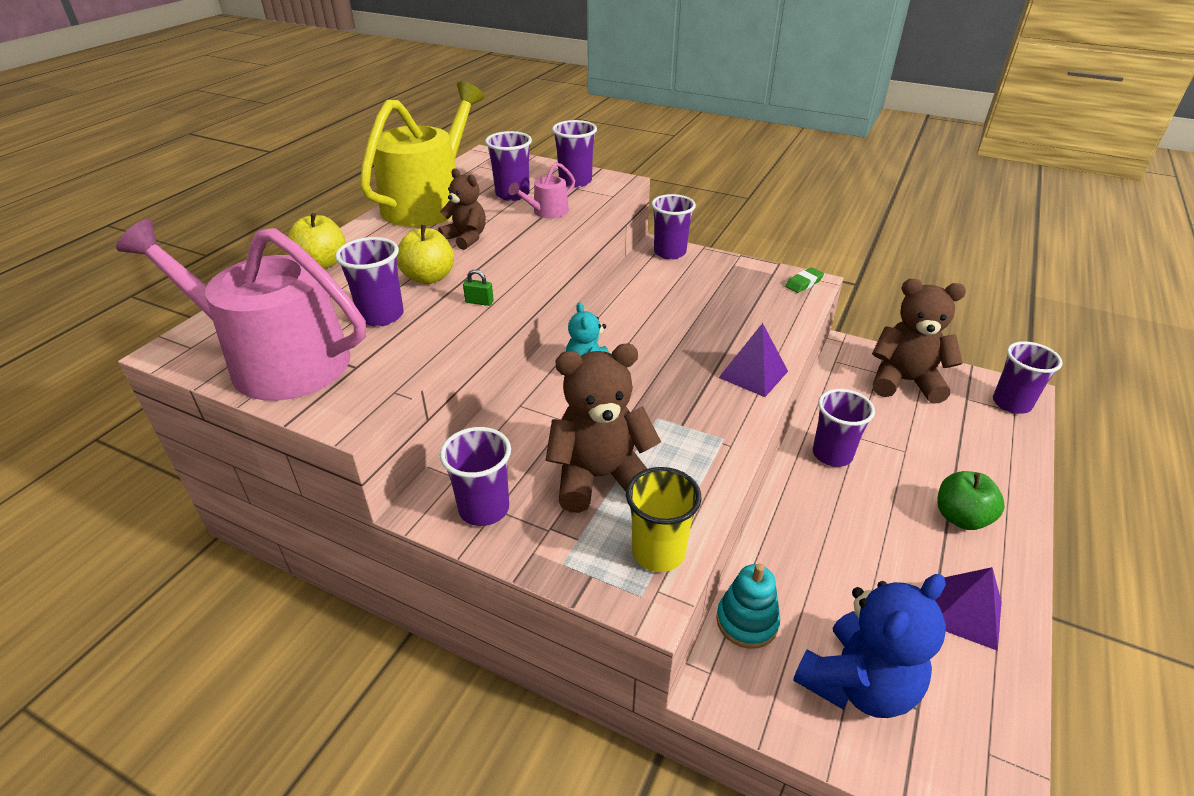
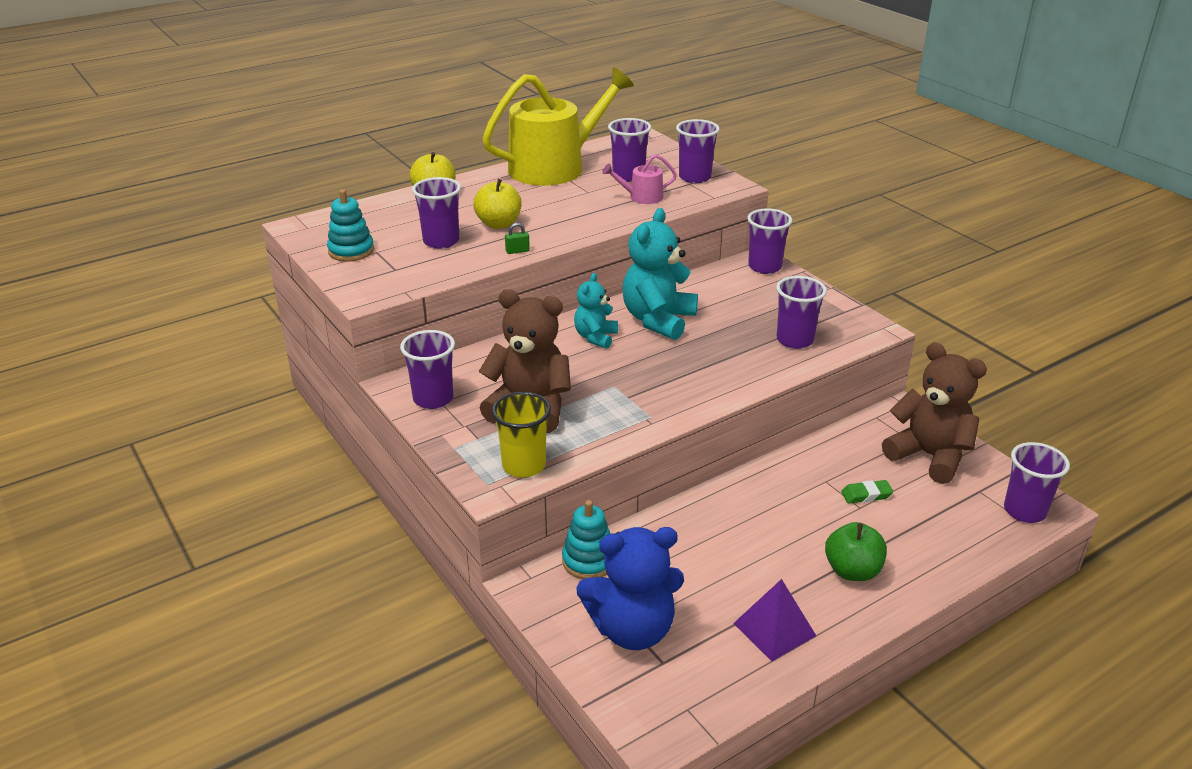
camera: 30 degrees right, 5 degrees down
(277, 360) = (351, 251): pink watering can -> turquoise stacking toy
(466, 238) = (555, 202): brown teddy bear -> none
(479, 302) = (517, 251): green padlock -> green padlock turned 60 degrees counterclockwise
(630, 332) = (658, 320): none -> turquoise teddy bear
(753, 374) = (729, 382): purple pyramid -> none
(804, 283) = (866, 328): green eraser -> green eraser (866, 495)
(832, 454) = (785, 485): purple cup -> purple cup (794, 340)

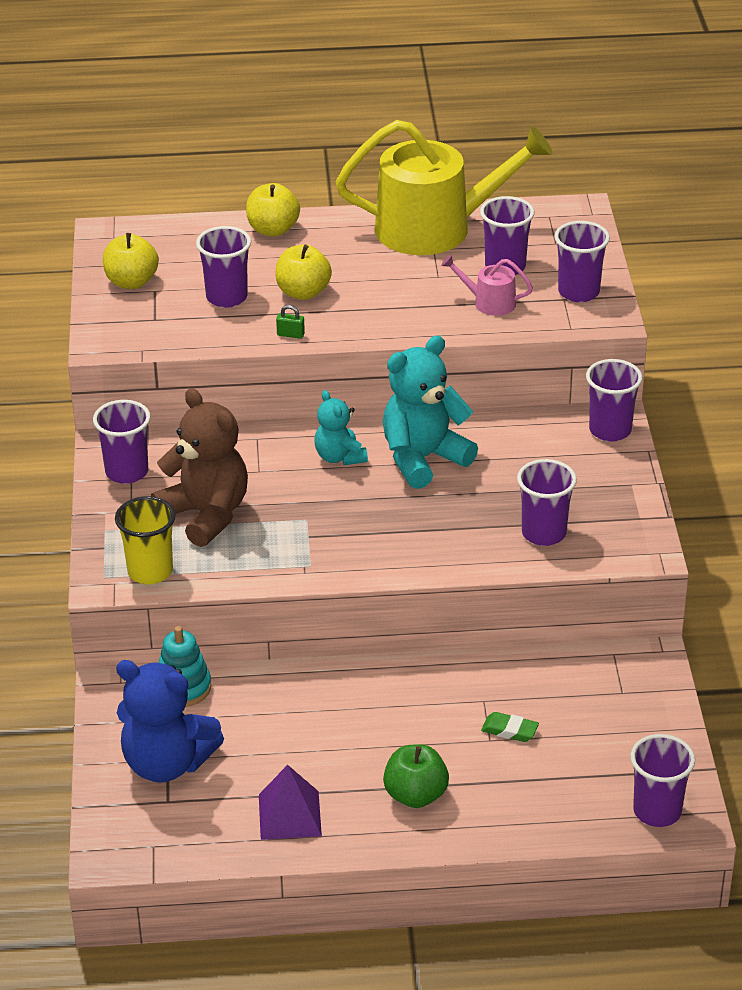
camera: 30 degrees right, 5 degrees up
(351, 251) = (131, 282): turquoise stacking toy -> yellow apple
(595, 337) = (339, 457): turquoise teddy bear -> turquoise teddy bear turned 75 degrees counterclockwise
(929, 456) = (622, 717): brown teddy bear -> none

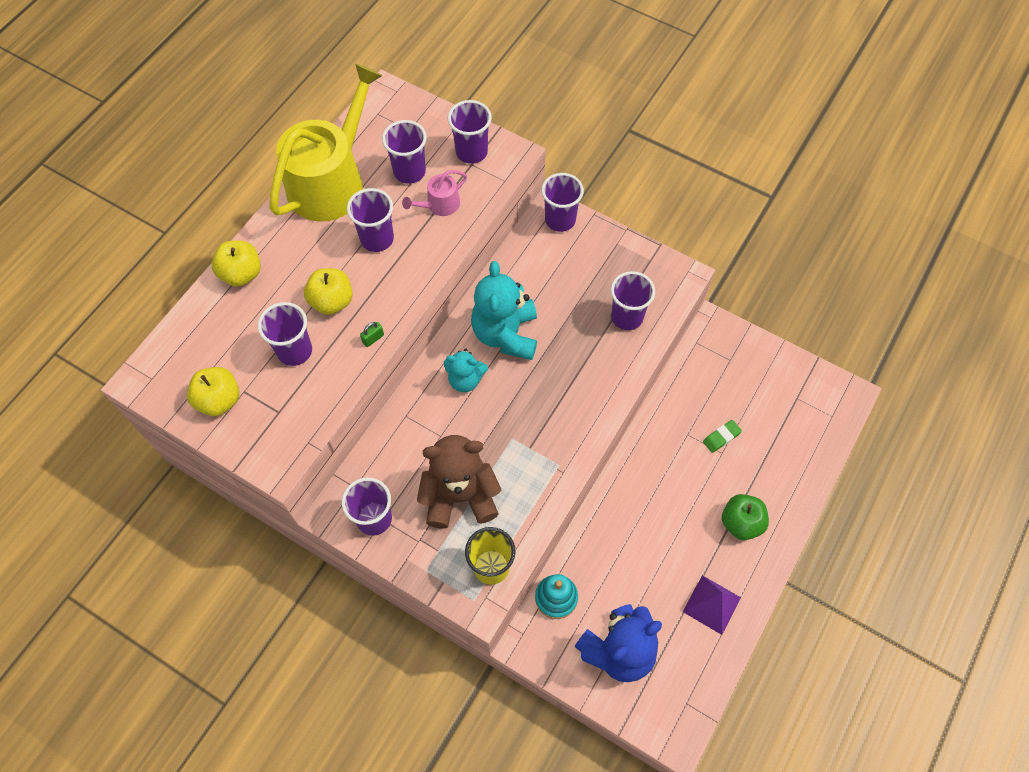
camera: 55 degrees left, 25 degrees up
(657, 811) = (833, 407): purple cup -> purple cup (377, 239)

